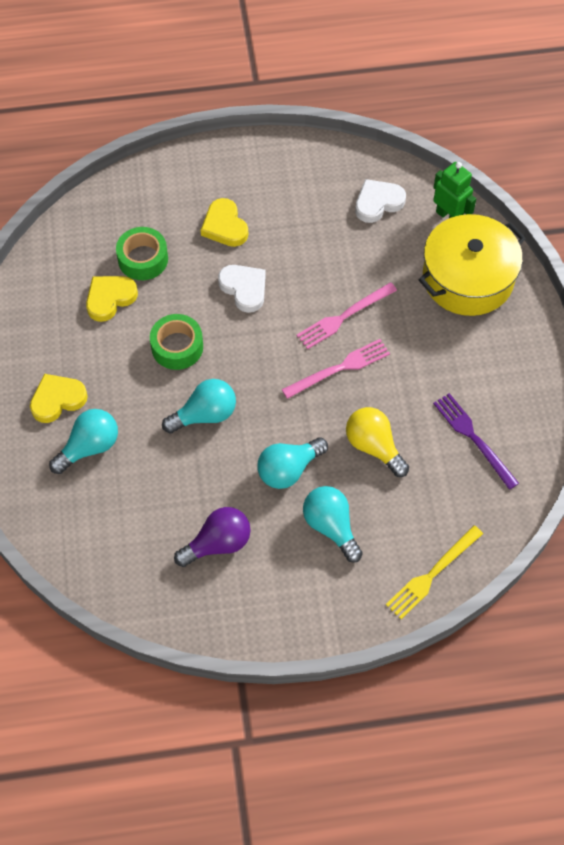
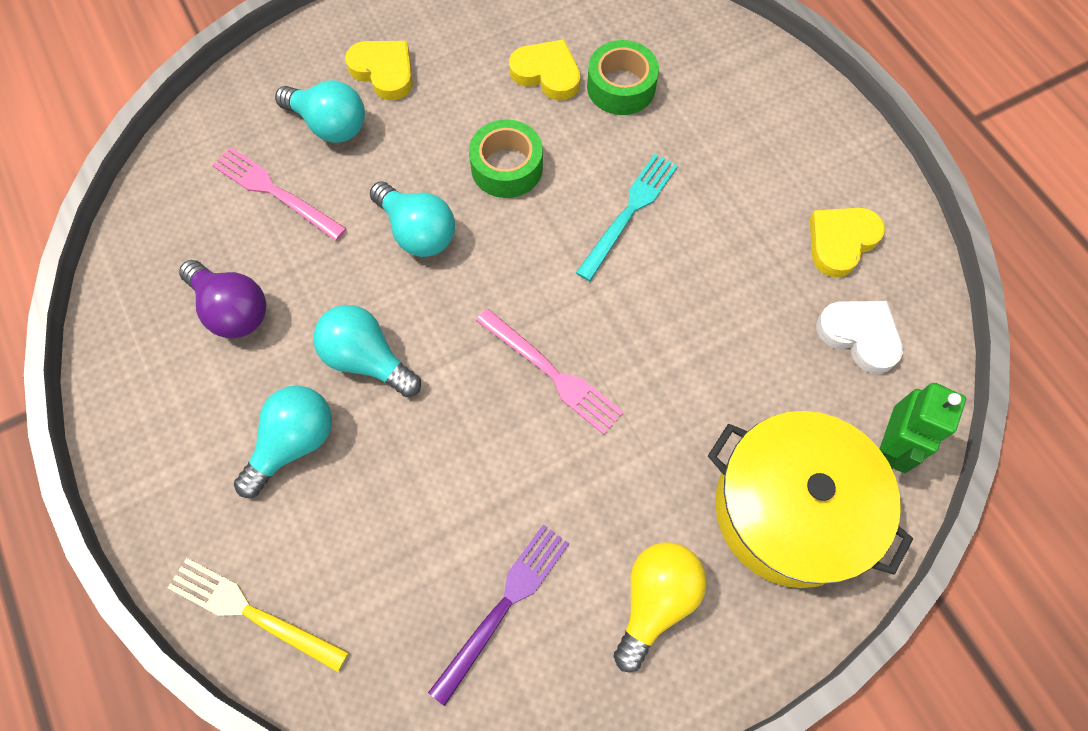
camera: 70 degrees right, 5 degrees up
(224, 226) = (716, 158): yellow heart -> yellow heart (841, 242)
(244, 289) = (629, 213): white heart -> turquoise fork
(344, 316) = (640, 352): pink fork -> pink fork (275, 192)
(374, 446) = (440, 461): yellow light bulb -> yellow light bulb (655, 601)

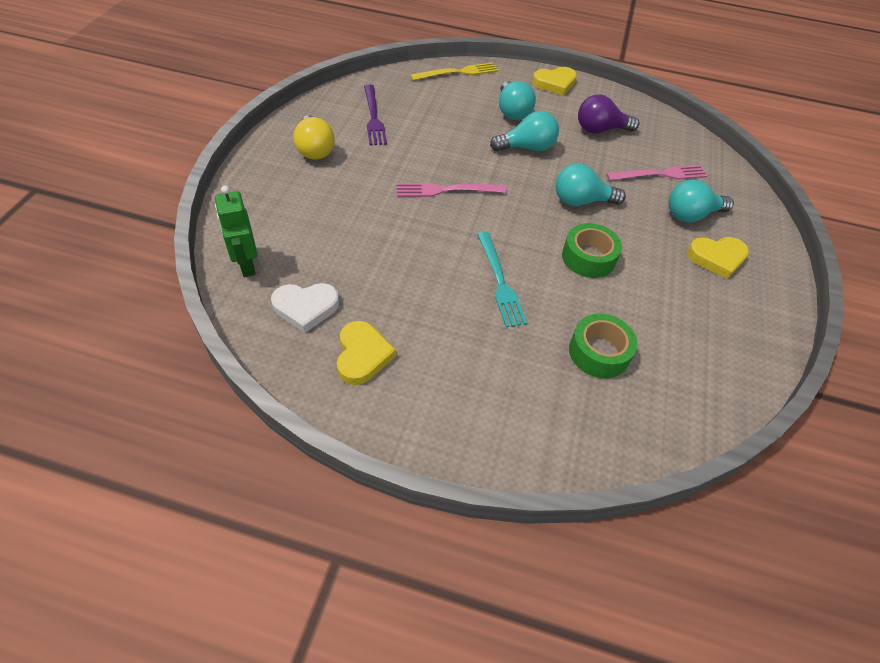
camera: 130 degrees right, 15 degrees down
(547, 73) = (647, 325): yellow heart -> yellow heart (555, 83)
(790, 509) = (280, 209): yellow pot -> none

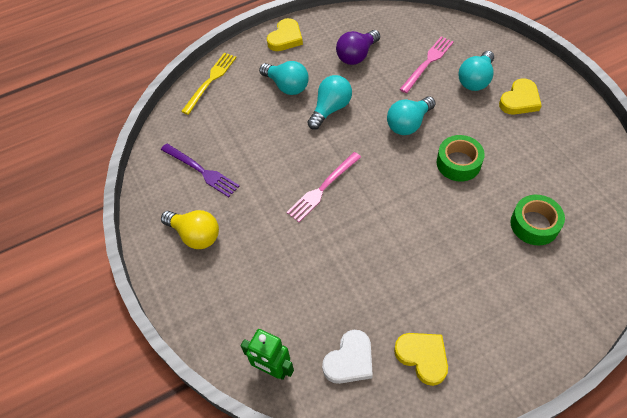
camera: 35 degrees left, 5 degrees up
(499, 281) = (432, 227): turquoise fork -> none

